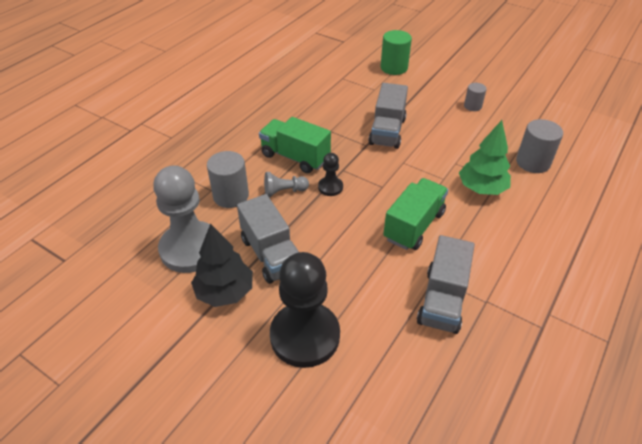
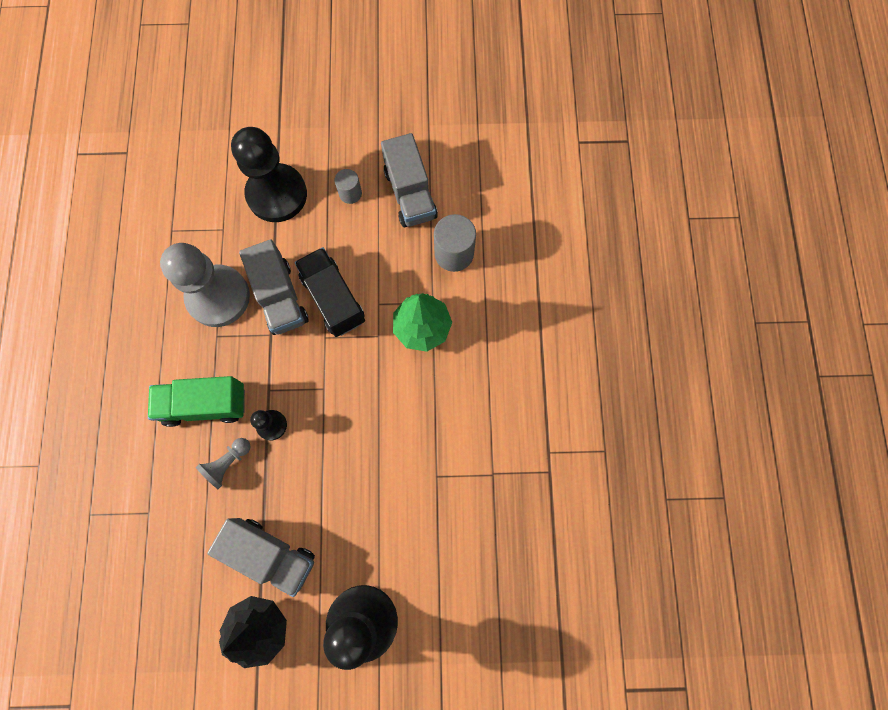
camera: 35 degrees left, 30 degrees up
(190, 249) = (187, 602): grey pawn -> grey pawn (218, 297)
(231, 196) = (176, 507): grey cylinder -> none
(394, 68) = (222, 172): green cylinder -> none
(414, 226) = (384, 424): green truck -> none
(421, 88) = (277, 194): none -> black pawn
(424, 147) = (333, 299): none -> black truck
(442, 300) = (456, 499): grey truck -> grey truck (410, 194)

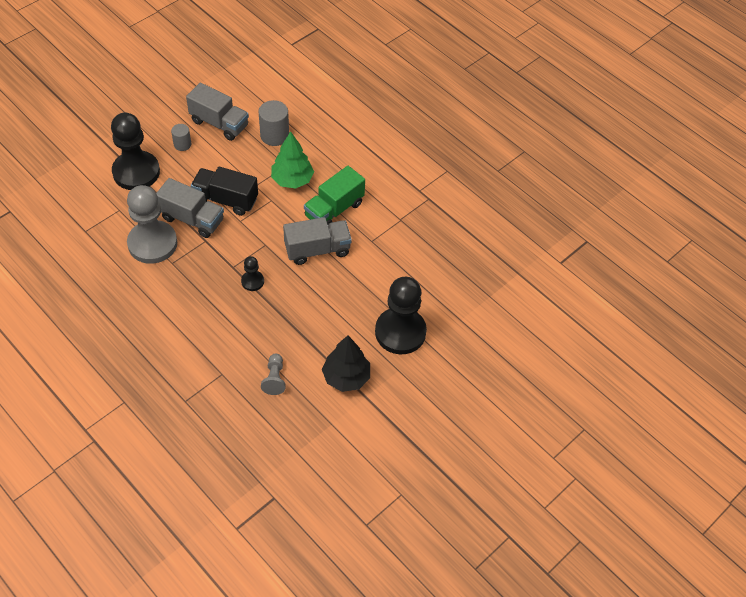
camera: 45 degrees left, 20 degrees down
(205, 404) = (201, 299): green truck -> green truck (334, 210)
(228, 463) = (245, 317): grey pawn -> grey pawn (274, 379)
(271, 554) = (317, 340): grey truck -> grey truck (317, 250)

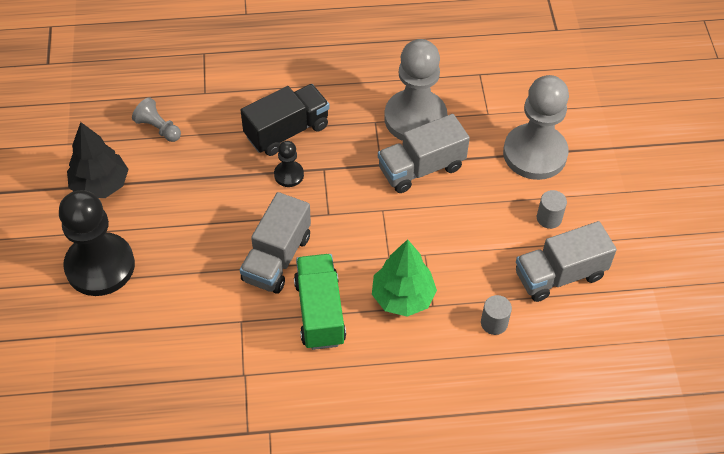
camera: 130 degrees right, 0 degrees up
(136, 172) = (535, 153): black pawn -> grey pawn
(226, 200) = (425, 213): black truck -> black truck (287, 131)
(274, 135) = (494, 323): grey cylinder -> grey cylinder, size x0.60

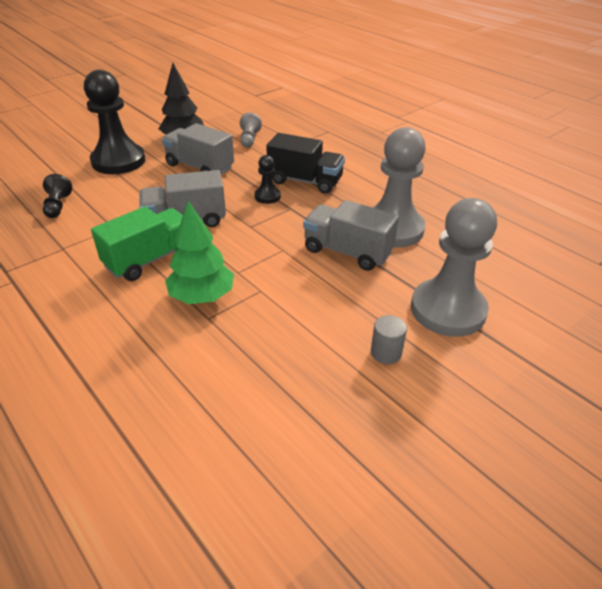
camera: 55 degrees right, 15 degrees down
(156, 354) = (58, 206): none -> black pawn
(494, 323) = (221, 368): grey cylinder -> none
(559, 275) = (325, 392): grey truck -> grey truck (200, 167)

